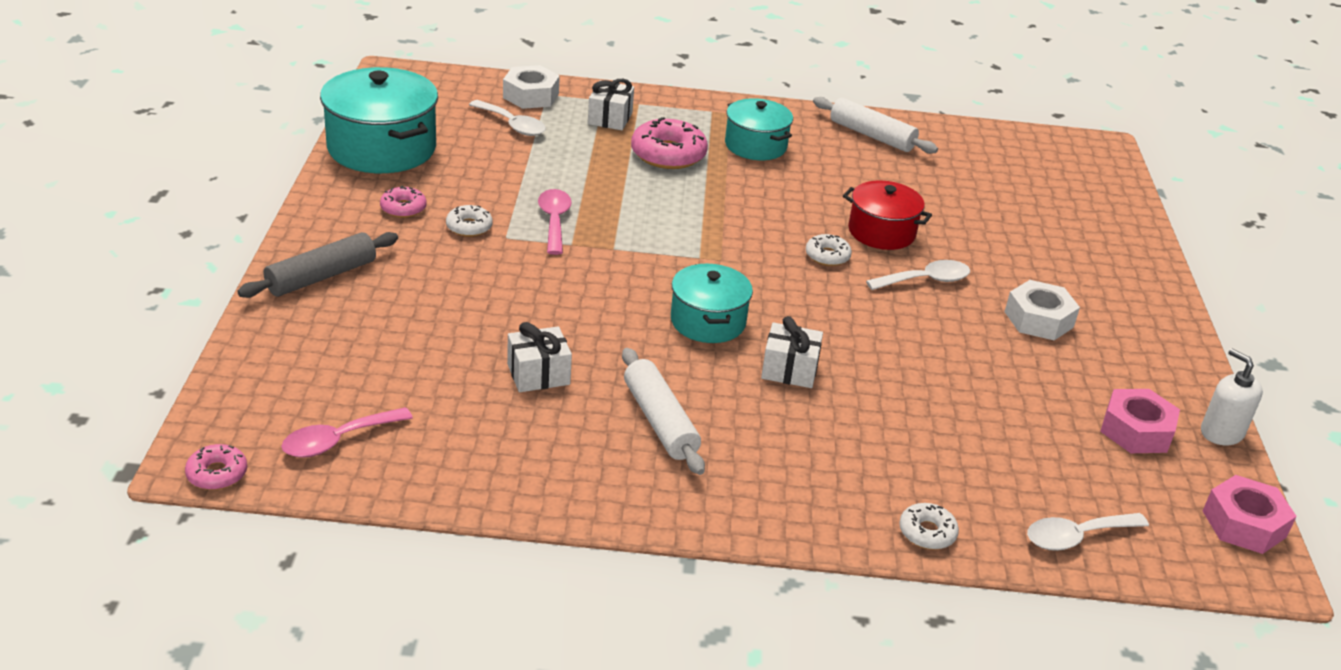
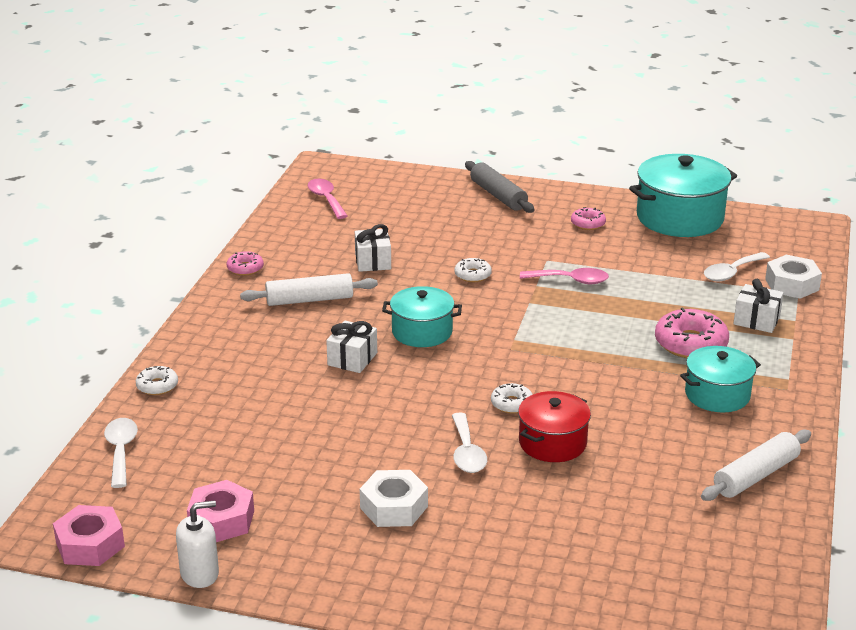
camera: 105 degrees right, 5 degrees down
(217, 474) = (309, 169): pink donut -> pink donut (245, 268)
(469, 227) = (561, 246): white donut -> white donut (472, 275)

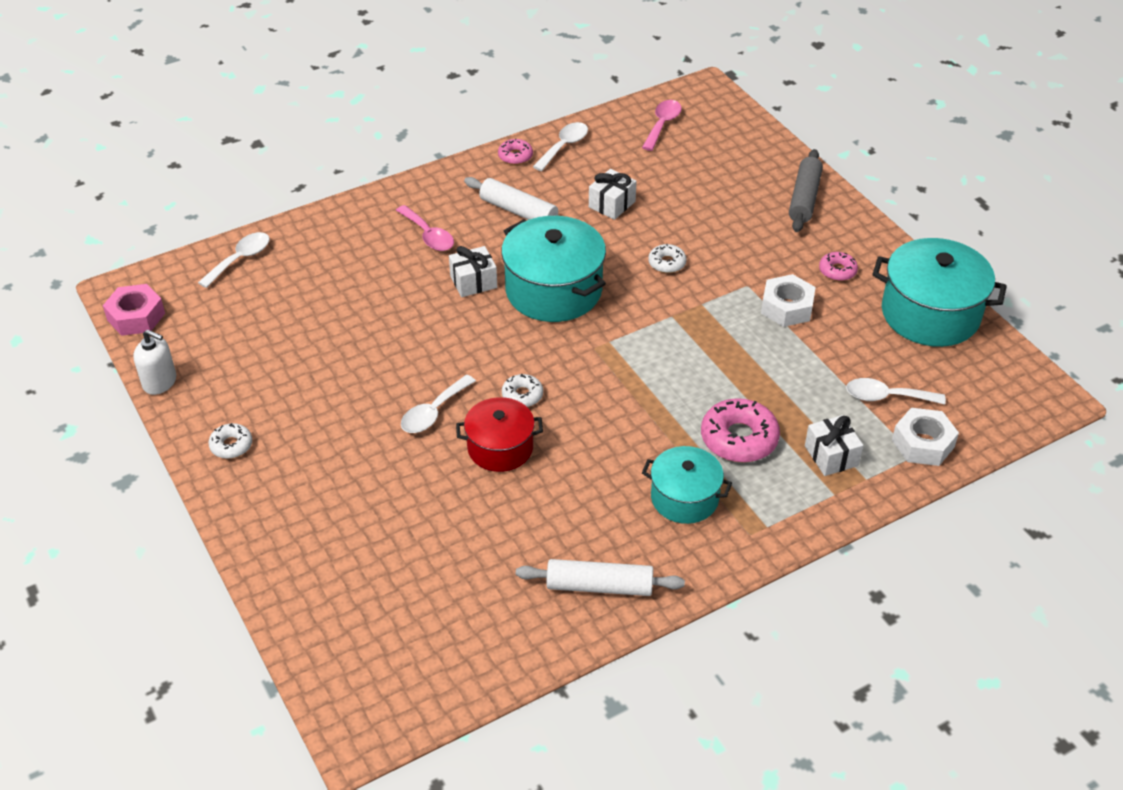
camera: 45 degrees right, 15 degrees up
(157, 386) = (327, 222): white donut -> white donut (231, 445)
(221, 520) = (222, 352): pink nut -> none
(274, 245) = (564, 146): none -> white spoon
(394, 507) = (327, 420): white nut -> white nut (787, 307)
(422, 332) = (553, 290): turquoise pot -> turquoise pot, size x1.63
(570, 280) = (735, 317): pink spoon -> pink spoon (428, 235)

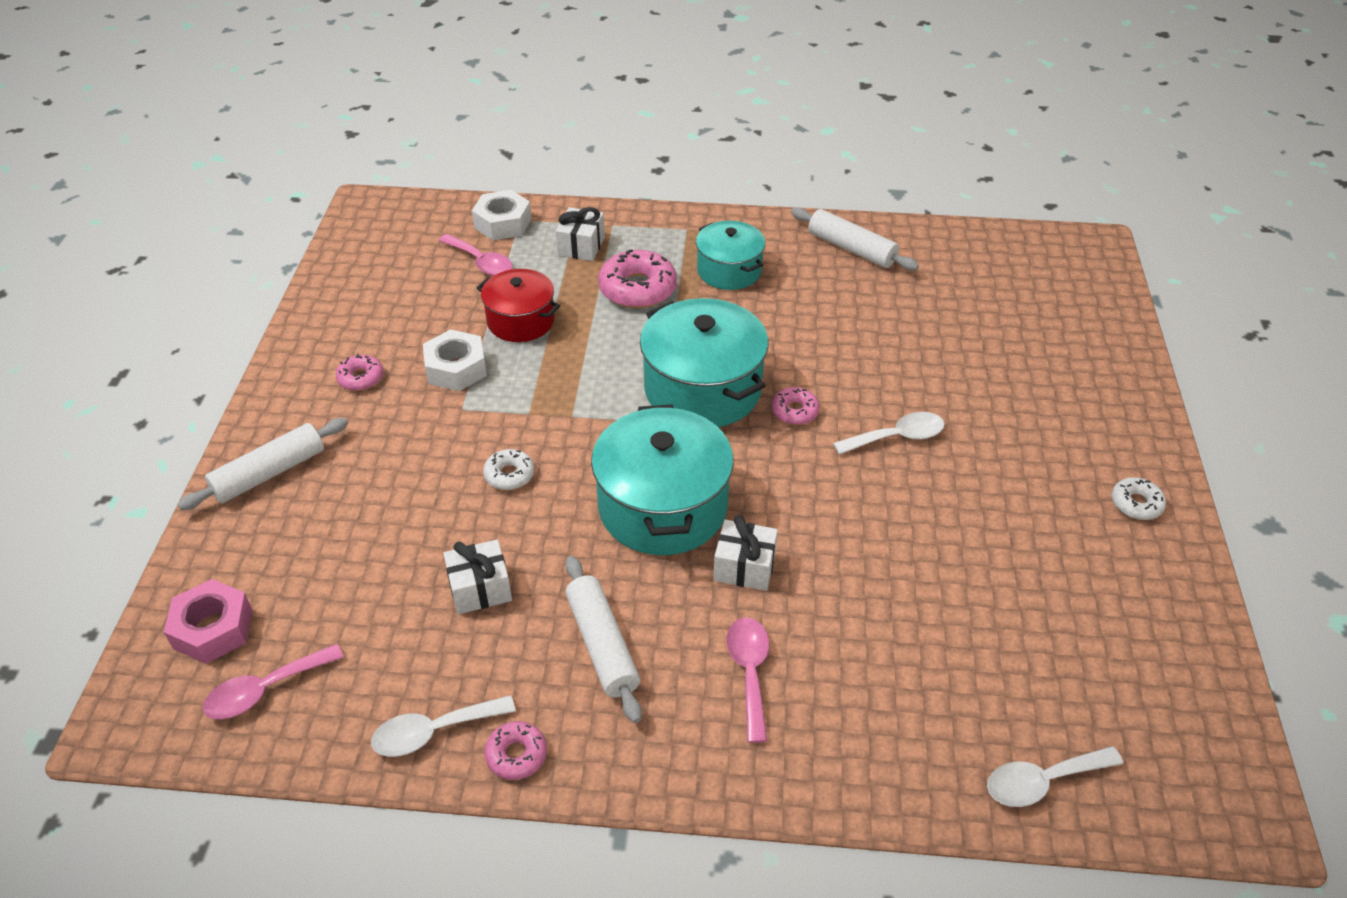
camera: 145 degrees left, 0 degrees up
(136, 317) = (1230, 753): pink nut -> pink nut (213, 629)
(160, 382) = (1209, 626): white soap dispenser -> none
(500, 448) = (854, 375): red pot -> red pot (521, 321)
(522, 395) = (794, 411): white donut -> pink donut
(804, 198) = (269, 473): grey rolling pin -> white rolling pin
(886, 397) = (481, 262): white spoon -> pink spoon
(930, 314) = (346, 302): turquoise pot -> turquoise pot (702, 389)

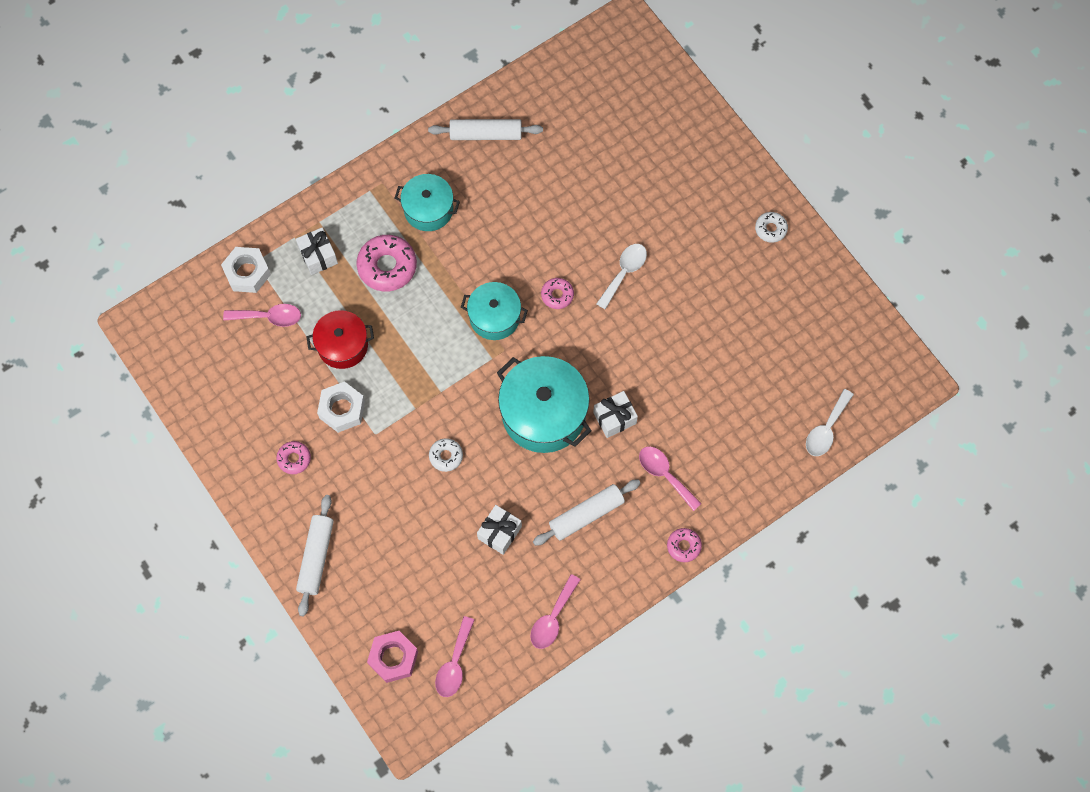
camera: 40 degrees left, 25 degrees up
(433, 731) = (552, 618): white spoon -> pink spoon
(516, 755) = (599, 598): pink donut -> pink donut (683, 546)
(602, 645) = (586, 515): white rolling pin -> white rolling pin turned 60 degrees counterclockwise
(702, 389) = (494, 317): turquoise pot -> turquoise pot, size x0.61

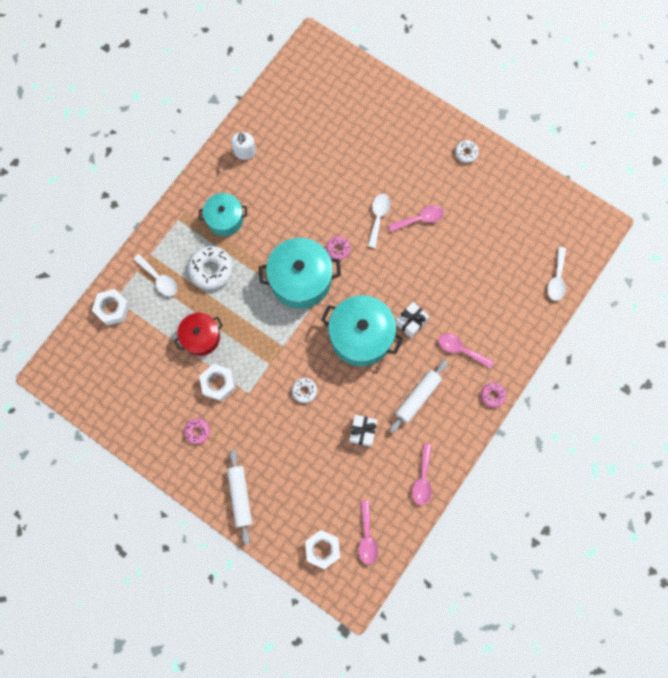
camera: 20 degrees left, 5 degrees up
(269, 317) = (140, 335): pink spoon -> pink spoon (420, 219)
(318, 256) = (159, 279): white gift -> white spoon
(387, 266) = (211, 269): pink donut -> white donut
(393, 658) = (322, 549): pink nut -> white nut
(486, 134) = (245, 152): white rolling pin -> white soap dispenser
(494, 317) = (300, 280): turquoise pot -> turquoise pot, size x1.63

